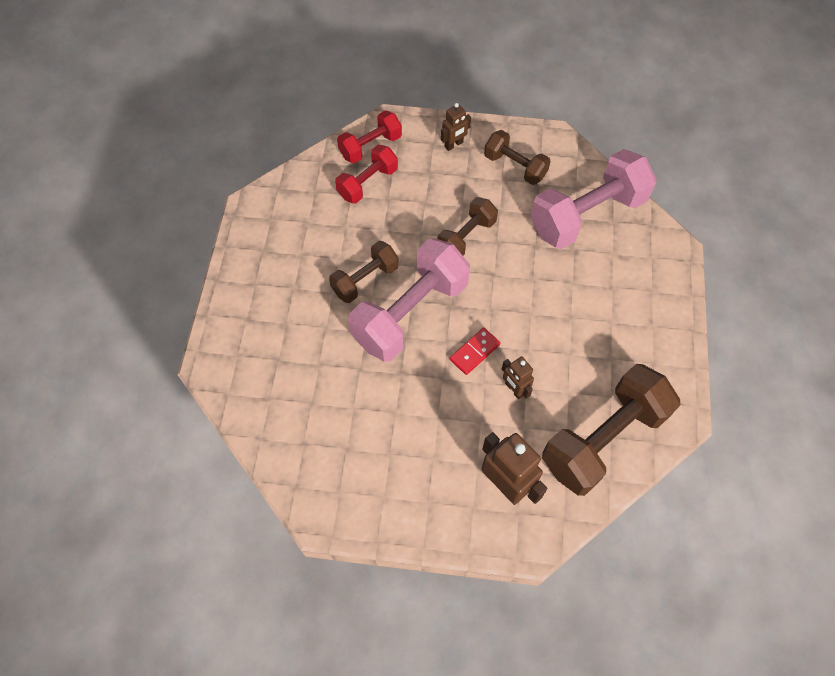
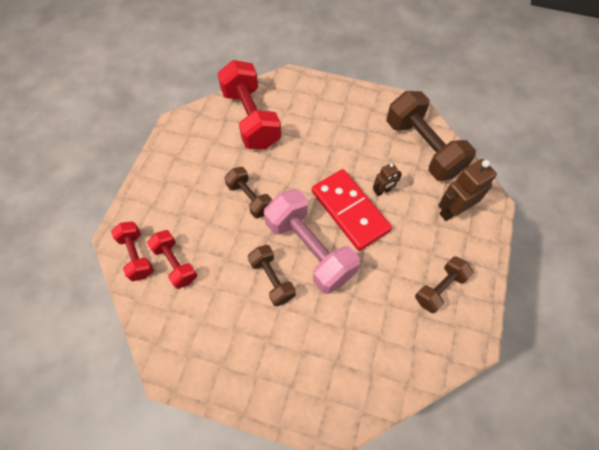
camera: 80 degrees left, 0 degrees up
(454, 145) = (158, 191): brown robot -> none
(474, 352) = (350, 211): red domino -> red domino, size x2.21
(515, 166) = (194, 153): brown dumbbell -> brown dumbbell (439, 288)
(587, 215) = (251, 118): pink dumbbell -> red dumbbell

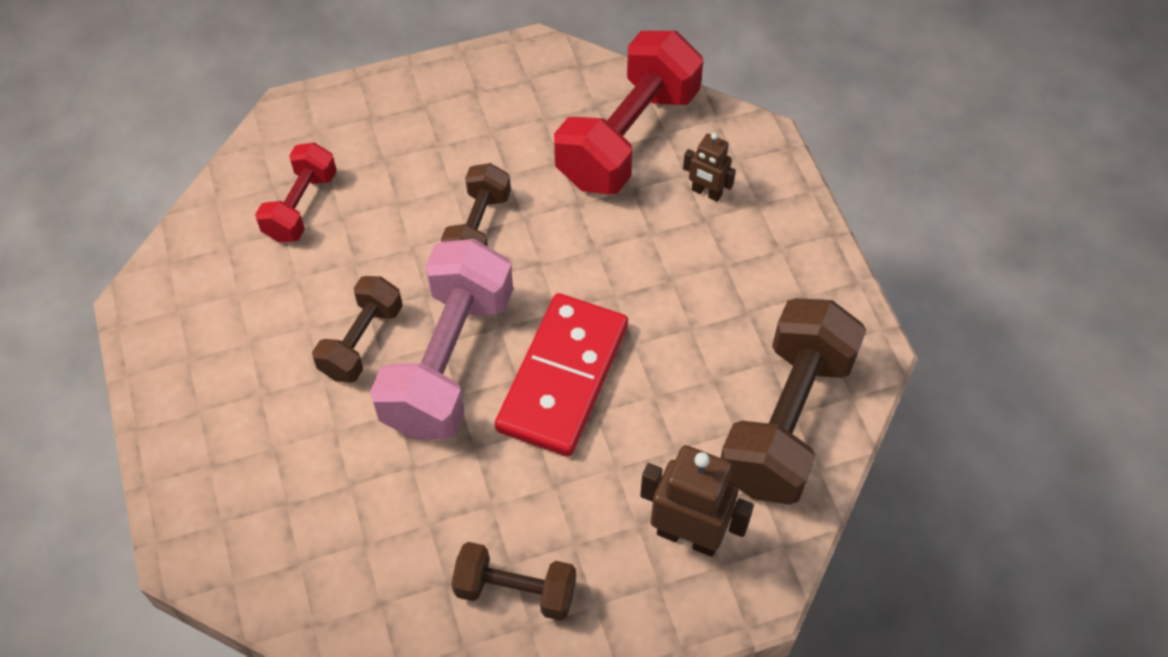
camera: 55 degrees right, 5 degrees down
(136, 256) = (280, 154): red dumbbell -> none
(382, 191) = (640, 405): brown robot -> brown robot (706, 192)

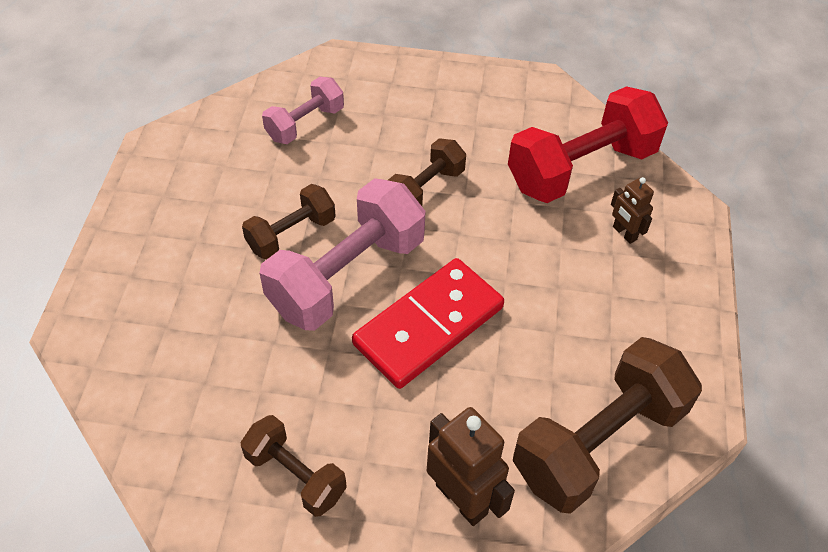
camera: 25 degrees right, 5 degrees down
(301, 206) = (305, 123): red dumbbell -> pink dumbbell

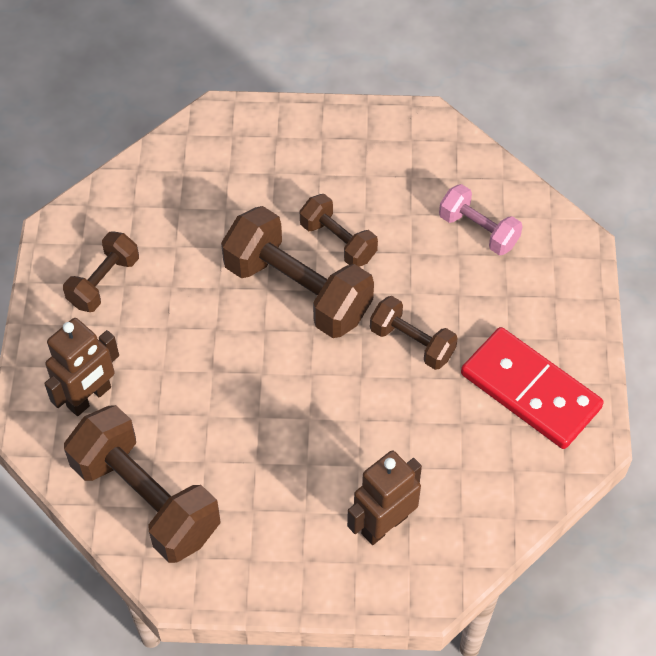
camera: 85 degrees right, 5 degrees up
(347, 275) = (298, 290): pink dumbbell -> brown dumbbell
(429, 326) = (251, 359): red domino -> red domino (530, 391)
(581, 168) = (467, 483): red dumbbell -> none
(624, 233) = (384, 524): brown robot -> brown robot, size x1.76

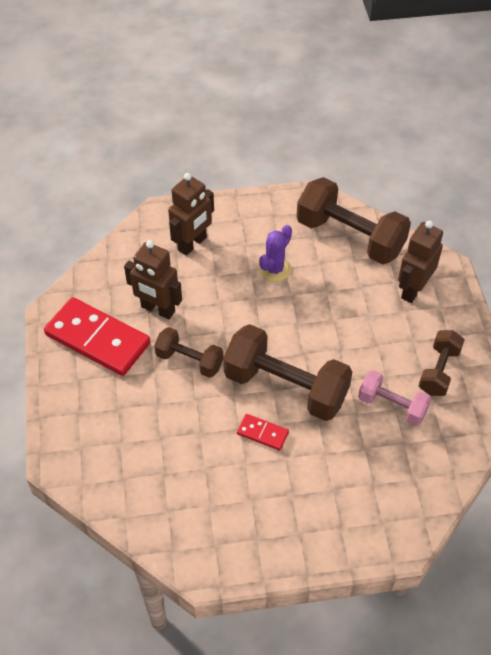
camera: 170 degrees right, 5 degrees down
(272, 460) = (274, 269): none -> purple cactus
(338, 241) = (262, 433): brown dumbbell -> red domino
(446, 422) = (157, 309): none -> brown robot
(478, 230) = (145, 462): pink dumbbell -> pink dumbbell (392, 406)

